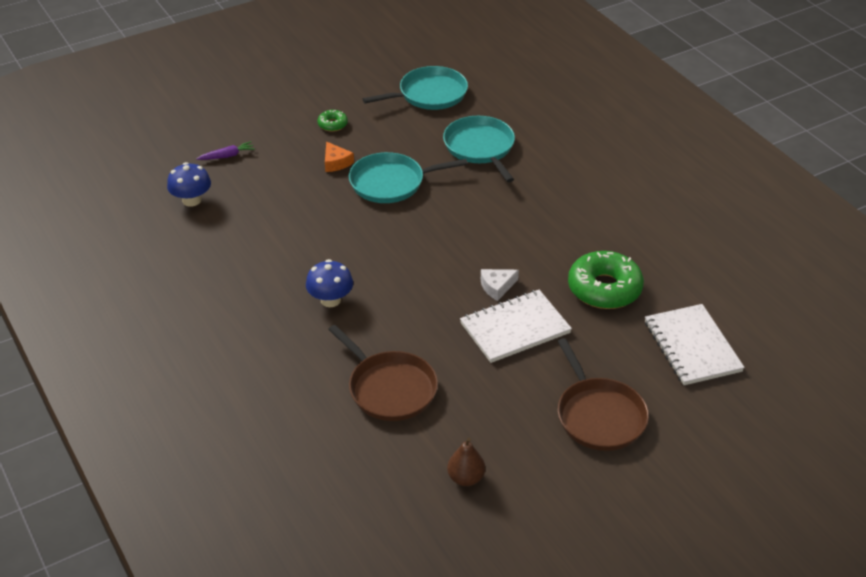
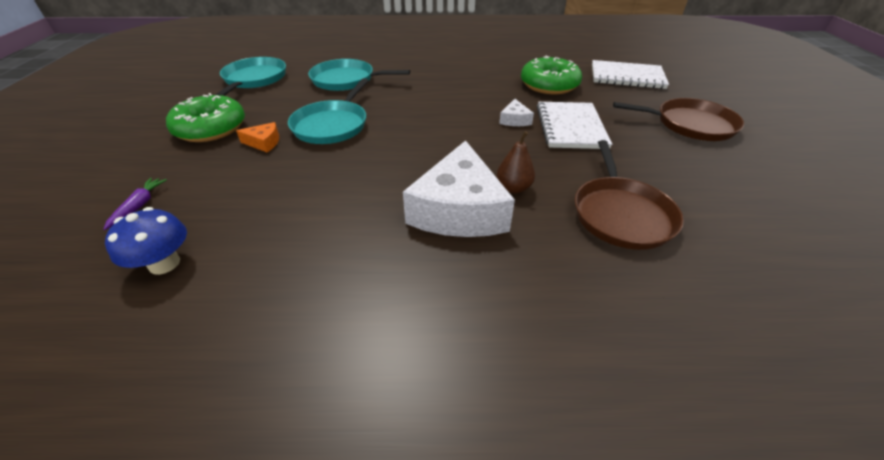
camera: 60 degrees left, 0 degrees up
(330, 300) = (459, 209): blue mushroom -> white cheese
(332, 124) = (211, 128): green donut -> green donut, size x2.13
(389, 388) = (621, 214): brown pan -> brown pan turned 105 degrees clockwise
(466, 478) = (767, 208): brown pear -> brown pear (513, 188)

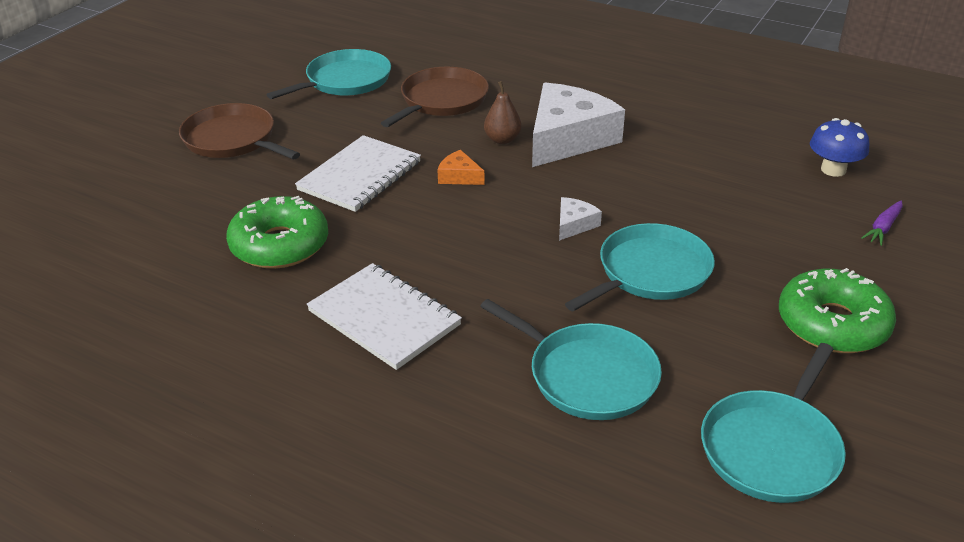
camera: 150 degrees left, 5 degrees down
(264, 142) = (750, 271): orange cheese -> orange cheese (459, 176)
(515, 120) = (408, 205): white cheese -> white cheese (574, 224)
(627, 77) = (150, 222): white notebook -> white notebook (384, 318)
(737, 205) = (345, 81): none -> turquoise pan

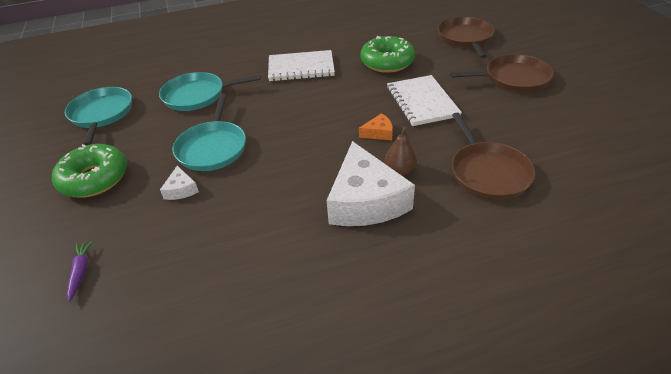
camera: 135 degrees right, 5 degrees up
(132, 210) = (465, 38): none -> brown pan
(345, 81) = (566, 143): turquoise pan -> none
(574, 224) = (280, 147): white cheese -> white cheese (181, 189)
(833, 170) = (145, 314): blue mushroom -> none

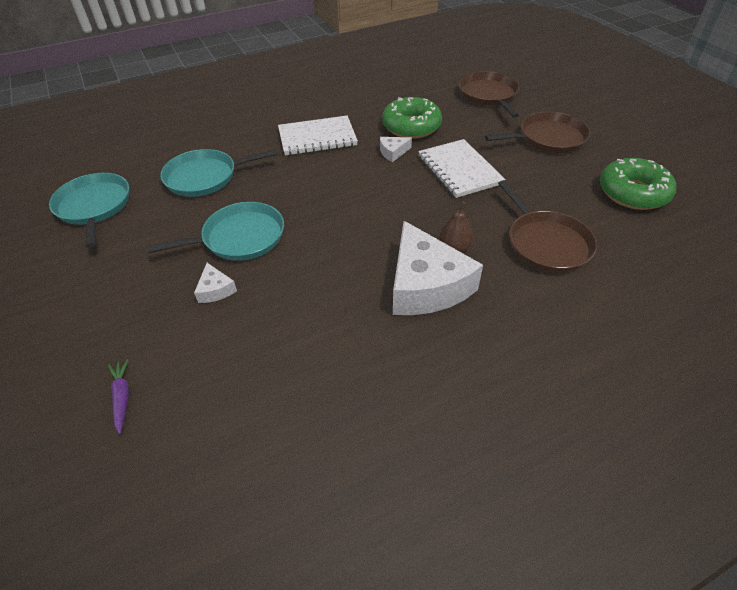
camera: 10 degrees left, 5 degrees up
(94, 178) = (107, 285): green donut -> green donut (633, 193)
(212, 147) = (239, 238): turquoise pan -> turquoise pan turned 105 degrees counterclockwise
(365, 83) = (393, 152): none -> white cheese
(378, 133) = (421, 208): orange cheese -> none

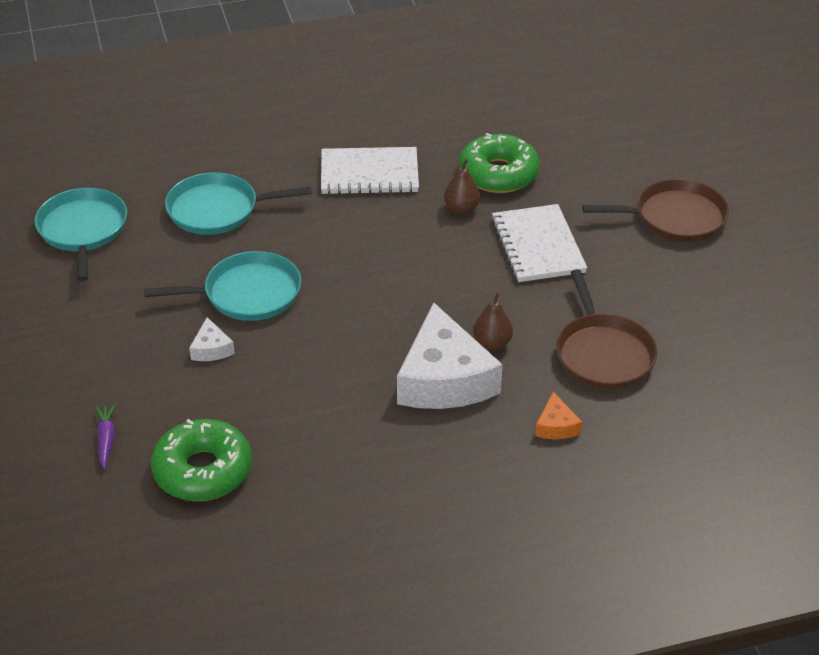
camera: 10 degrees right, 5 degrees down
(393, 152) = (461, 209): white cheese -> brown pear
(488, 95) = (624, 140): brown pan -> none
(537, 312) = (556, 426): none -> orange cheese
(633, 193) = (744, 308): green donut -> green donut (203, 470)

